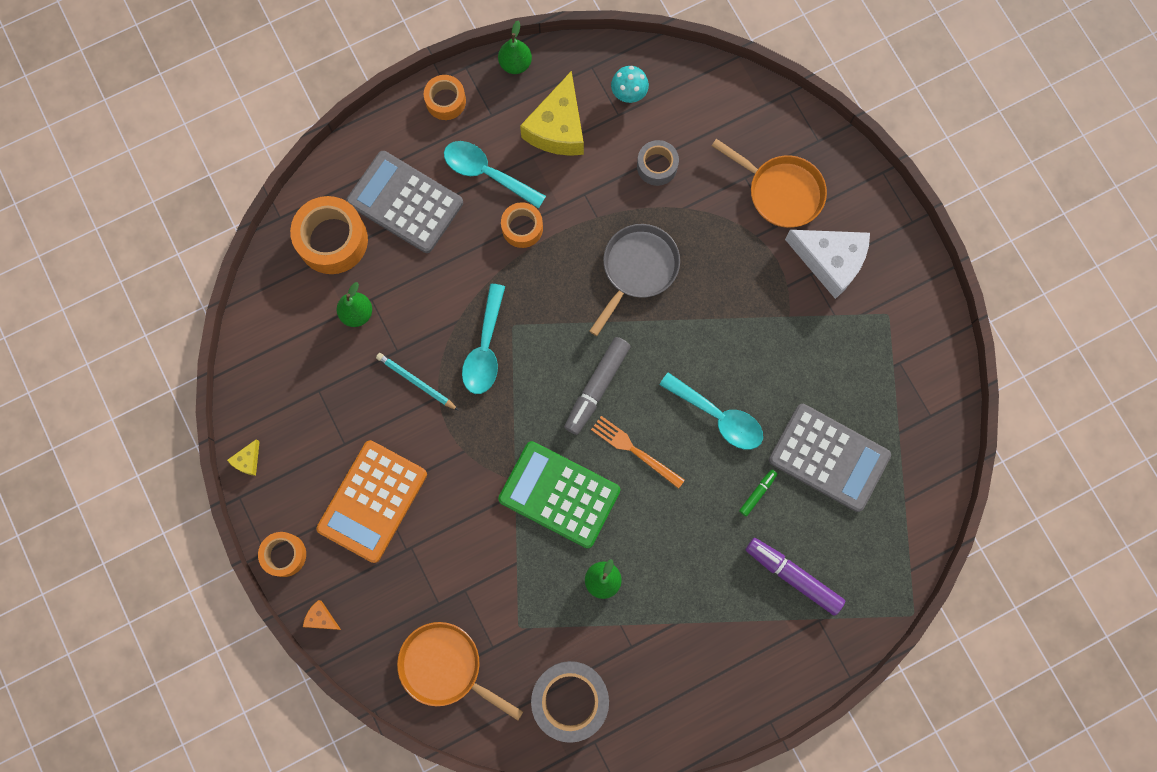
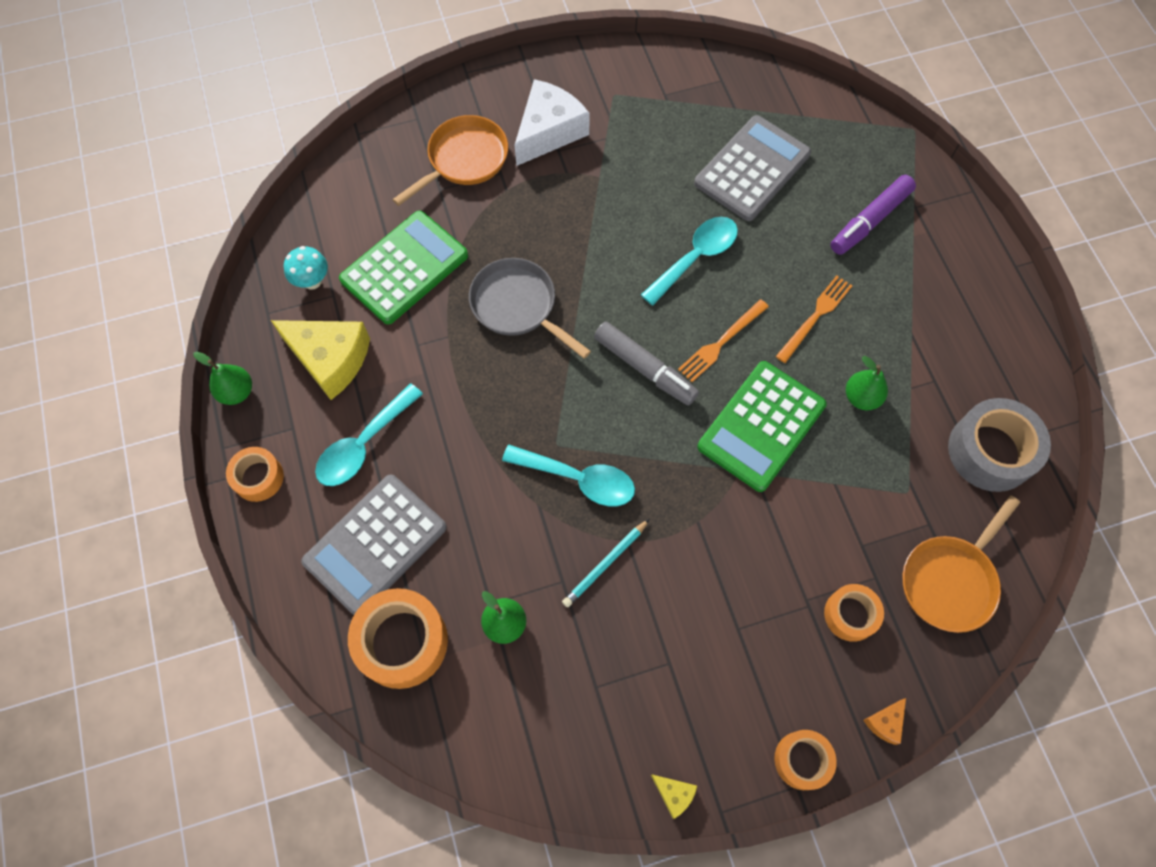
camera: 80 degrees left, 10 degrees down
(372, 501) = (746, 638): orange calculator -> none
(522, 228) = (441, 416): orange tape -> orange tape (850, 615)
(657, 166) = (404, 268): grey tape -> green calculator
(677, 532) = (815, 316): none -> orange fork
(757, 493) = (781, 236): green marker -> none

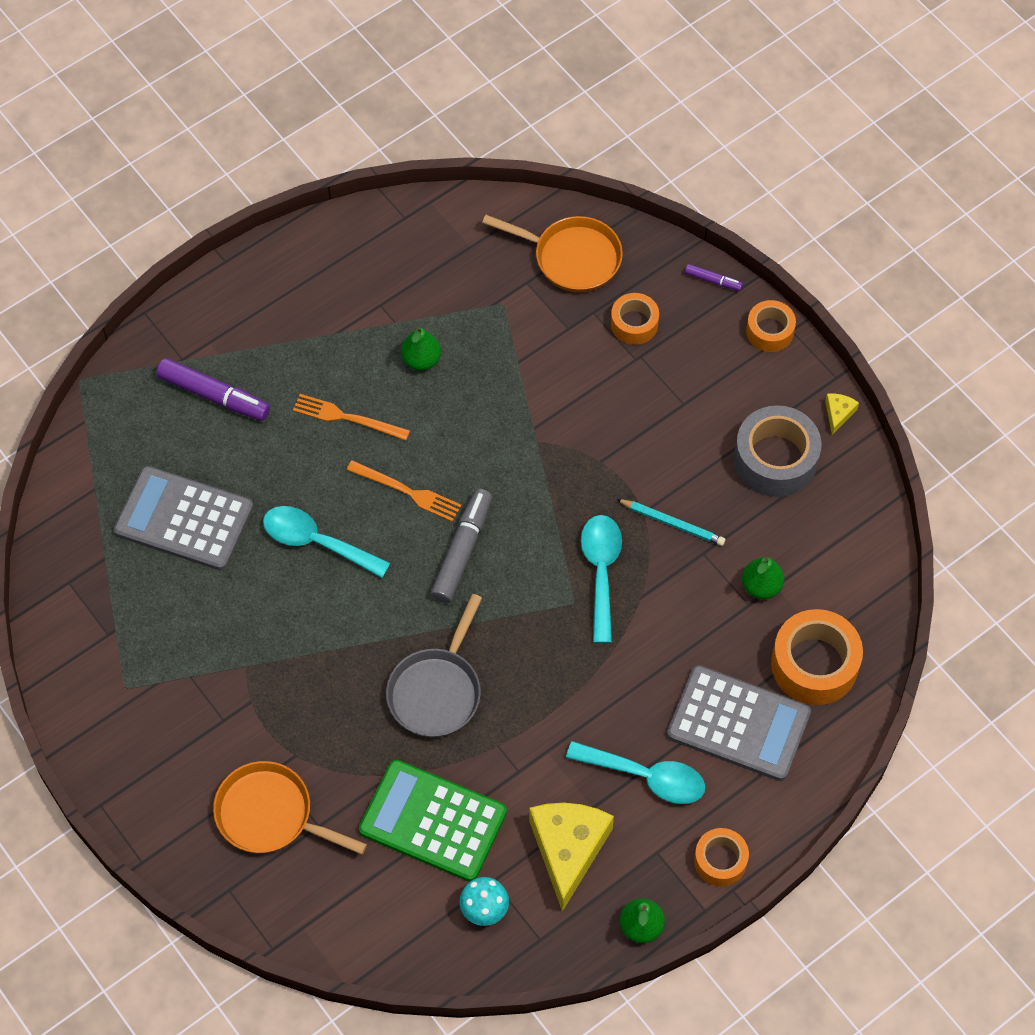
camera: 110 degrees left, 5 degrees down
(549, 132) = (200, 739): white cheese -> none
(761, 426) = (484, 434): green calculator -> none
(885, 722) = (713, 280): orange cheese -> purple marker
(990, 451) = (436, 249): grey tape -> grey tape (775, 459)

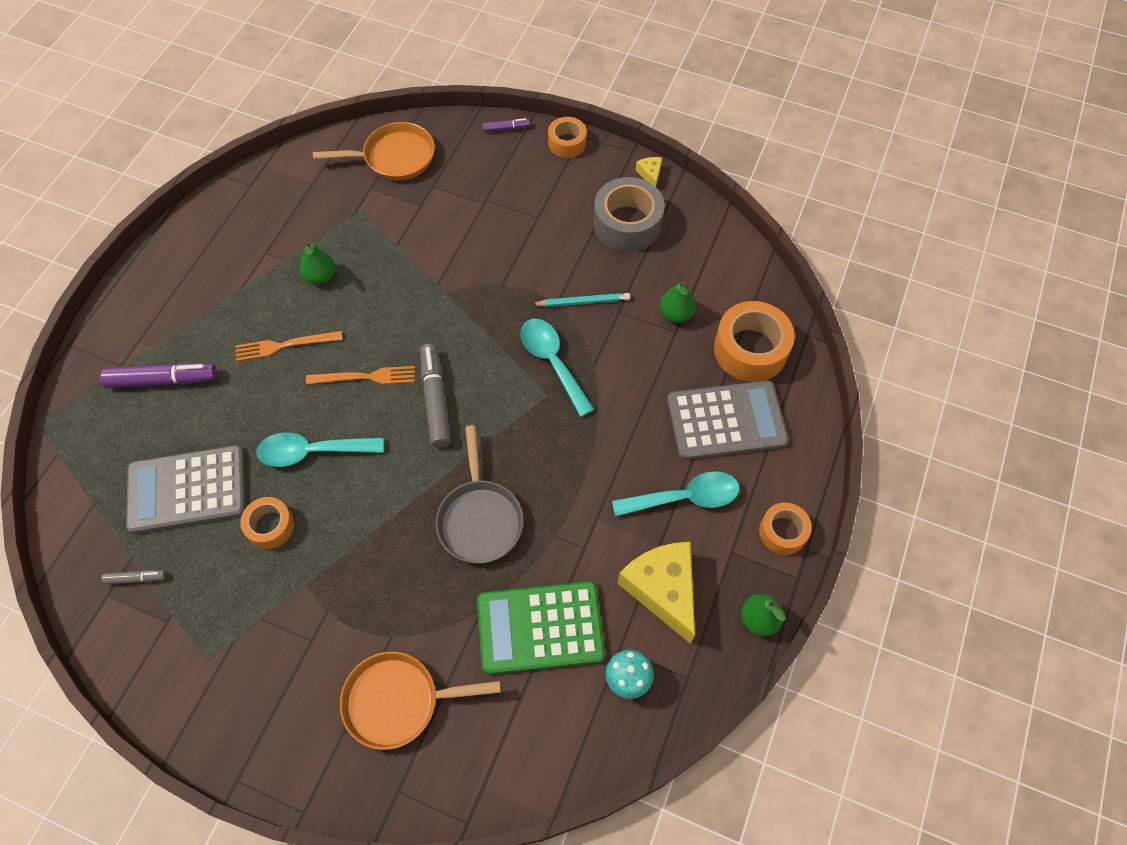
camera: 30 degrees left, 0 degrees up
(100, 580) = (136, 578): none -> grey marker
(634, 324) = (467, 180): orange tape -> orange tape (270, 526)

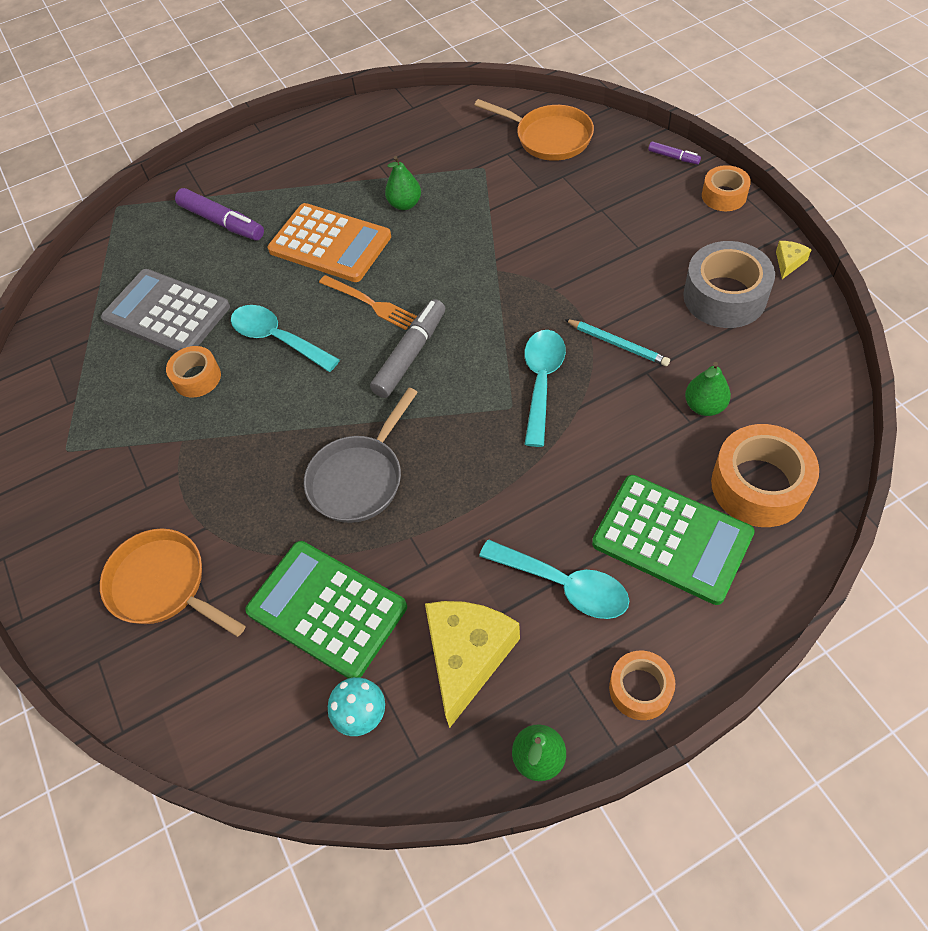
camera: 45 degrees right, 5 degrees down
(136, 578) = (77, 357): grey marker -> none
(284, 345) = (330, 243): orange fork -> orange calculator
(726, 420) = (672, 538): grey calculator -> green calculator

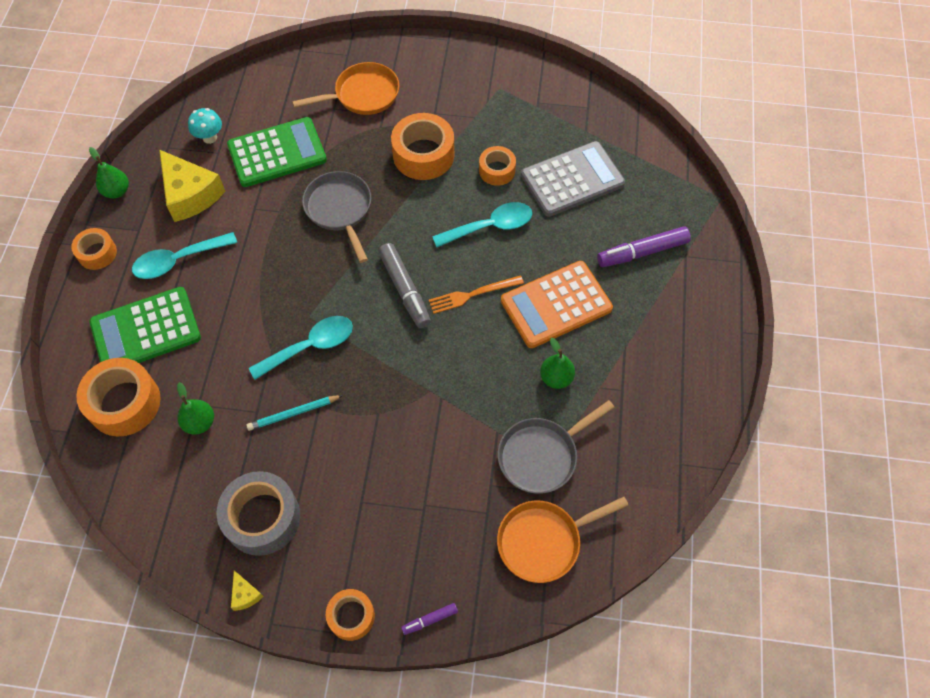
camera: 120 degrees right, 5 degrees up
(220, 455) = (423, 155): none -> orange tape
(483, 175) = (541, 455): none -> grey pan
(542, 382) = (310, 346): turquoise spoon -> turquoise spoon turned 75 degrees counterclockwise

